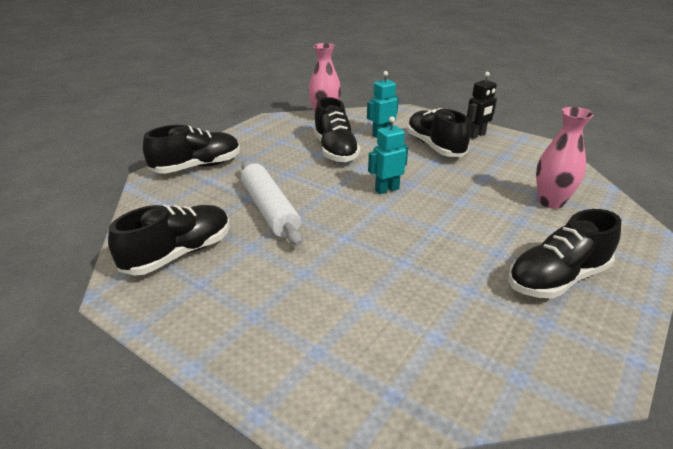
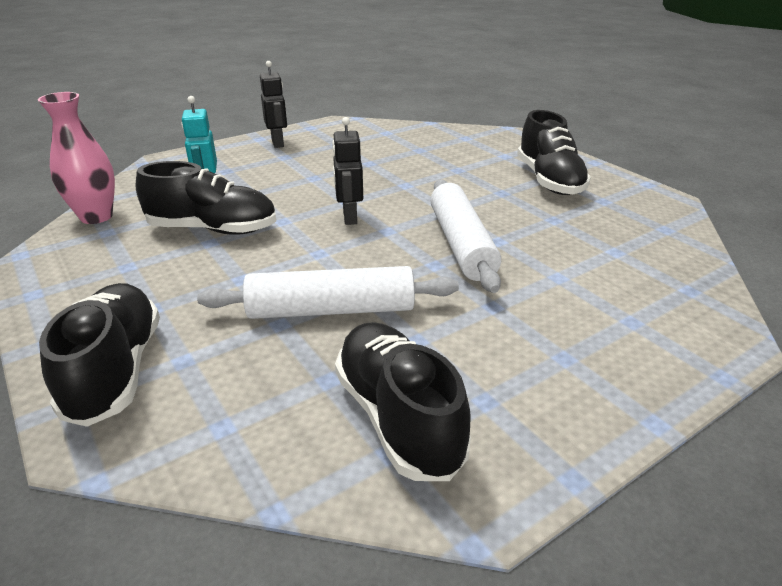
camera: 70 degrees left, 0 degrees up
(383, 244) = (461, 244): none -> white rolling pin
(386, 189) = (349, 217): turquoise robot -> black robot
(435, 146) = (278, 168): black shoe -> none
(551, 202) = (436, 149): pink vase -> none

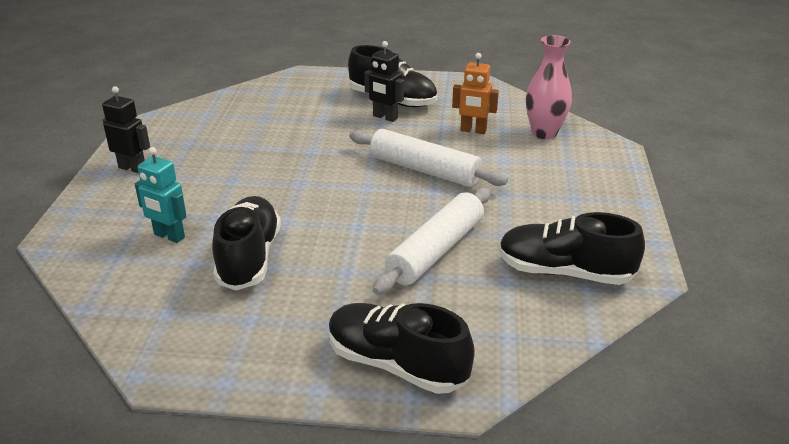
camera: 50 degrees left, 0 degrees up
(96, 217) = (123, 312): pink vase -> pink vase (544, 133)
(213, 229) = (249, 258): black shoe -> black shoe turned 45 degrees counterclockwise
(349, 217) = (325, 193): black robot -> black robot (385, 117)
(578, 238) = (473, 131): none -> orange robot

